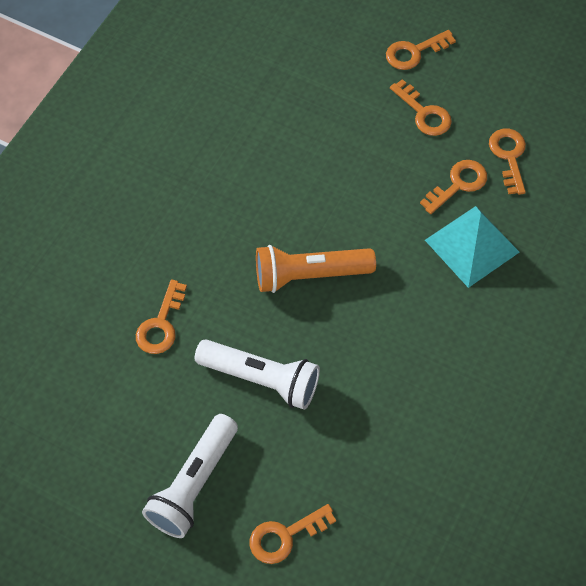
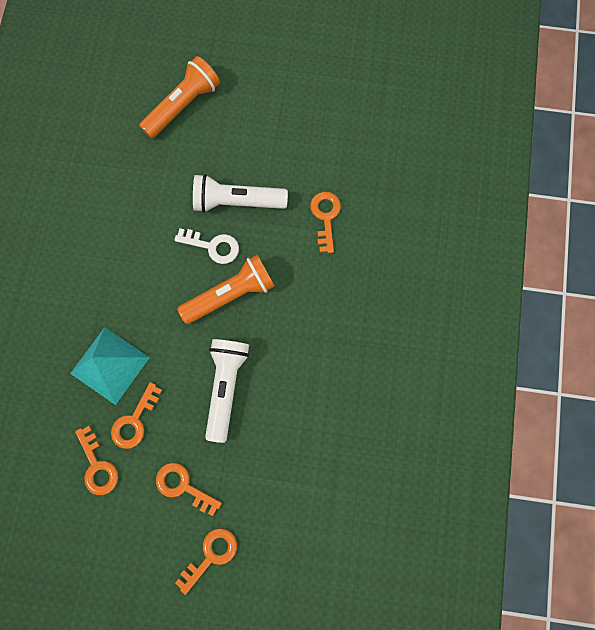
camera: 160 degrees right, 15 degrees up
(193, 484) = (255, 117): white flashlight -> white flashlight (226, 386)
(285, 536) = (183, 105): orange key -> orange flashlight
(311, 335) = (213, 246): none -> white key

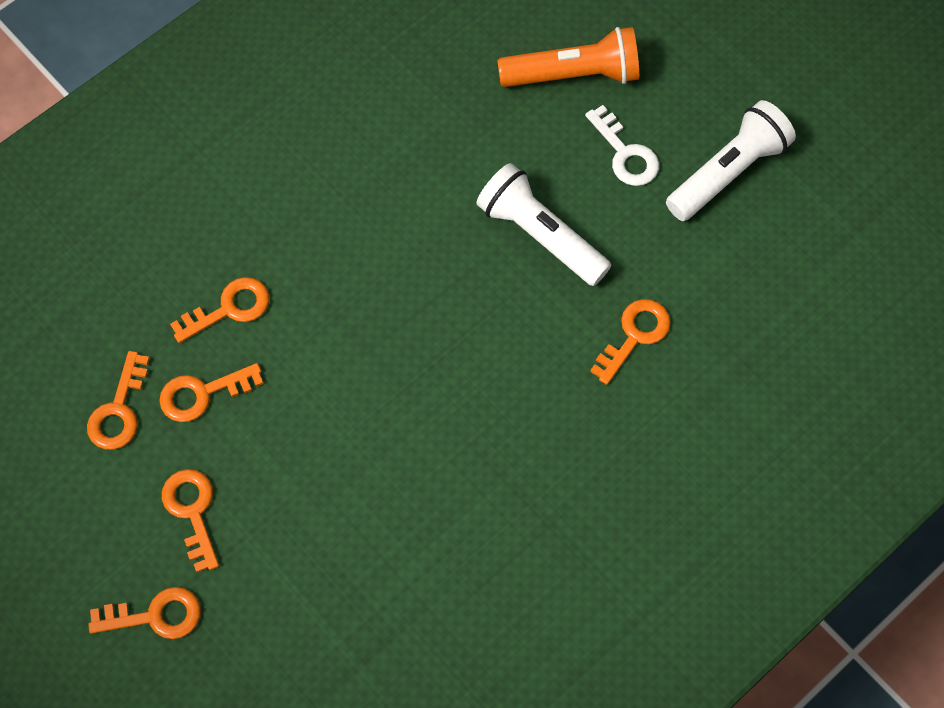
camera: 40 degrees right, 10 degrees down
(110, 365) = (229, 309): turquoise pyramid -> orange key
(213, 246) = (465, 265): white key -> white key (625, 154)
(226, 386) = (339, 439): white flashlight -> white flashlight (728, 172)
(230, 294) = (438, 338): orange flashlight -> none

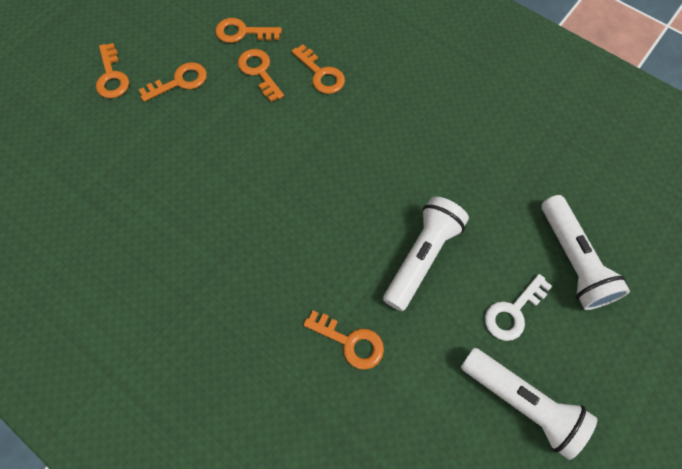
camera: 80 degrees right, 0 degrees up
(574, 75) = (572, 260): orange flashlight -> white flashlight

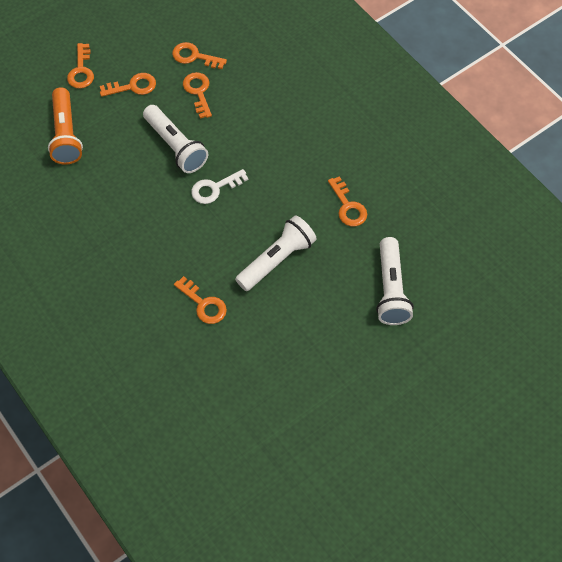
camera: 15 degrees right, 5 degrees down
(111, 158) = (66, 135): none -> orange flashlight
(321, 74) = (247, 105): orange key -> orange key (348, 207)
(513, 312) = (330, 313): white key -> white key (214, 188)
(522, 403) = (312, 372): white flashlight -> white flashlight (175, 146)

